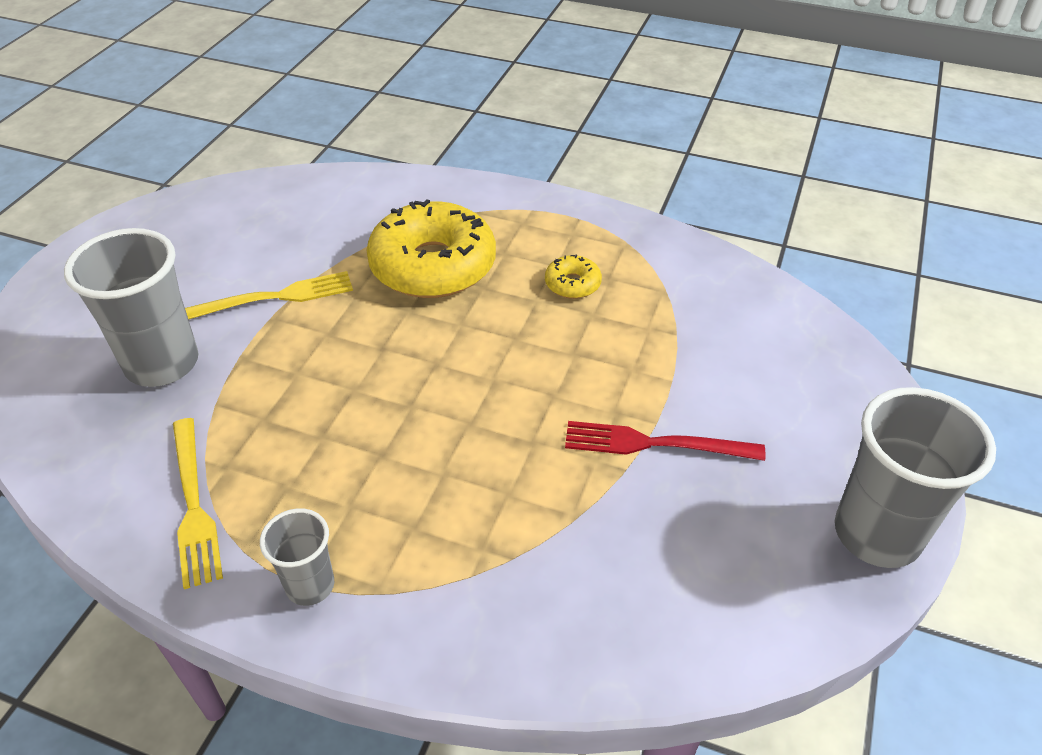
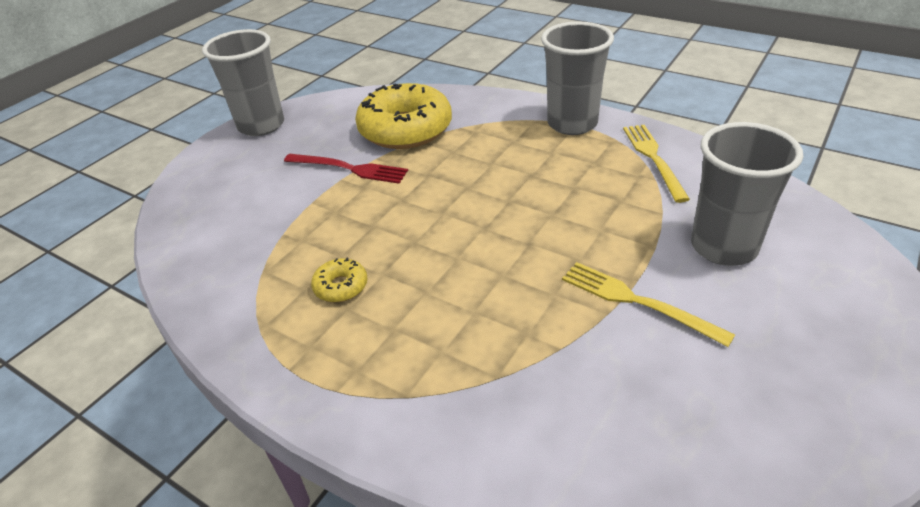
camera: 165 degrees left, 5 degrees down
(275, 298) = (637, 301): yellow fork -> yellow fork turned 45 degrees clockwise
(310, 585) = (572, 124): grey cup -> grey cup, size x1.85
(433, 266) = (471, 322): yellow donut -> yellow donut (405, 129)

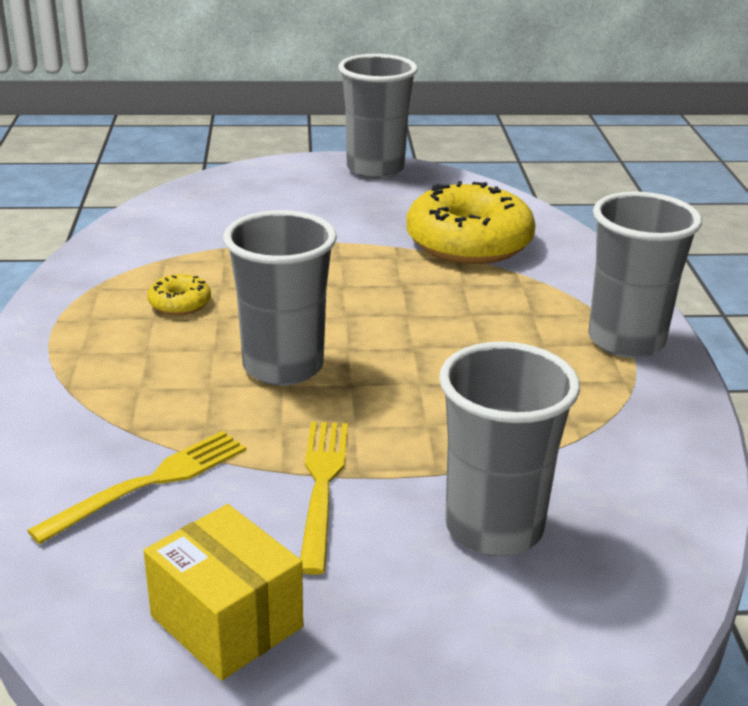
camera: 50 degrees right, 10 degrees down
(349, 169) = (360, 239): red fork -> none
(480, 266) = (283, 367): none -> grey cup
(653, 158) = (627, 423): yellow fork -> yellow fork (150, 483)
(762, 404) = (226, 621): none -> yellow box

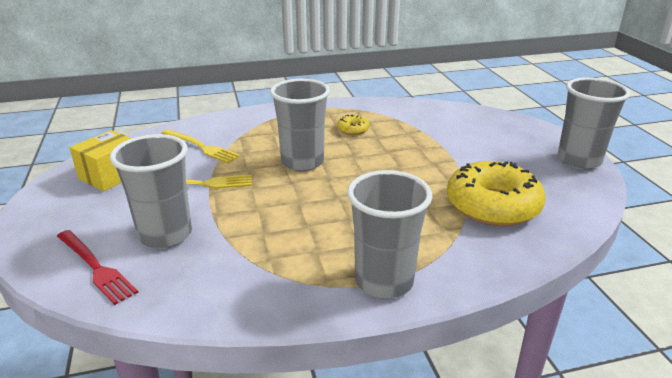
camera: 80 degrees right, 0 degrees up
(587, 611) = (95, 267): none -> red fork

